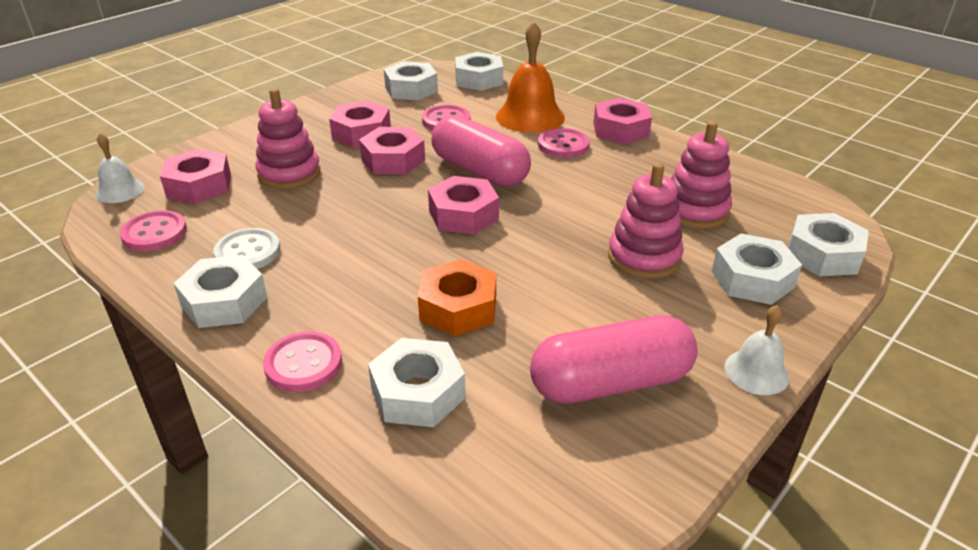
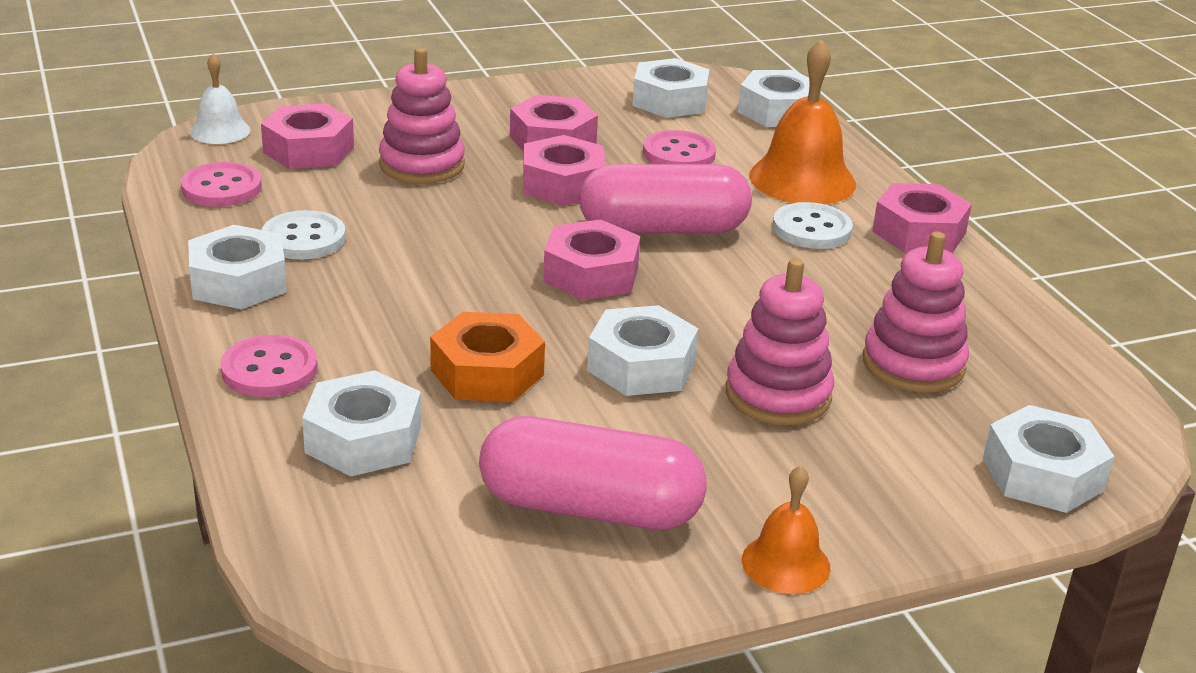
camera: 25 degrees right, 5 degrees down
(480, 171) = (663, 229): pink capsule -> pink capsule turned 75 degrees counterclockwise
(563, 145) = (811, 229): pink button -> white button
(752, 279) = (901, 467): white nut -> white nut (641, 366)
(756, 372) = (786, 563): white bell -> orange bell

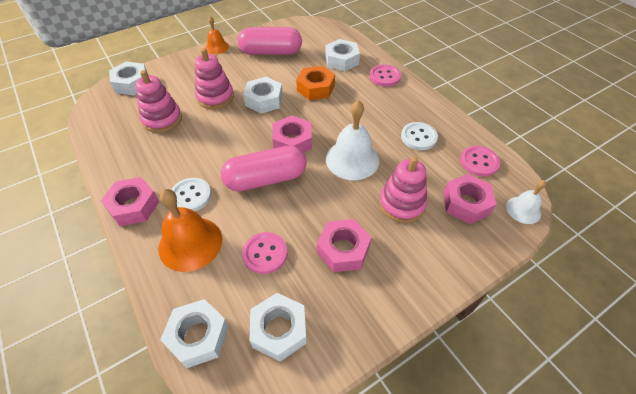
camera: 170 degrees right, 20 degrees up
(238, 282) = (424, 109): white nut -> none
(474, 228) = (352, 159): none -> white bell
(563, 184) = (323, 205): pink nut -> none

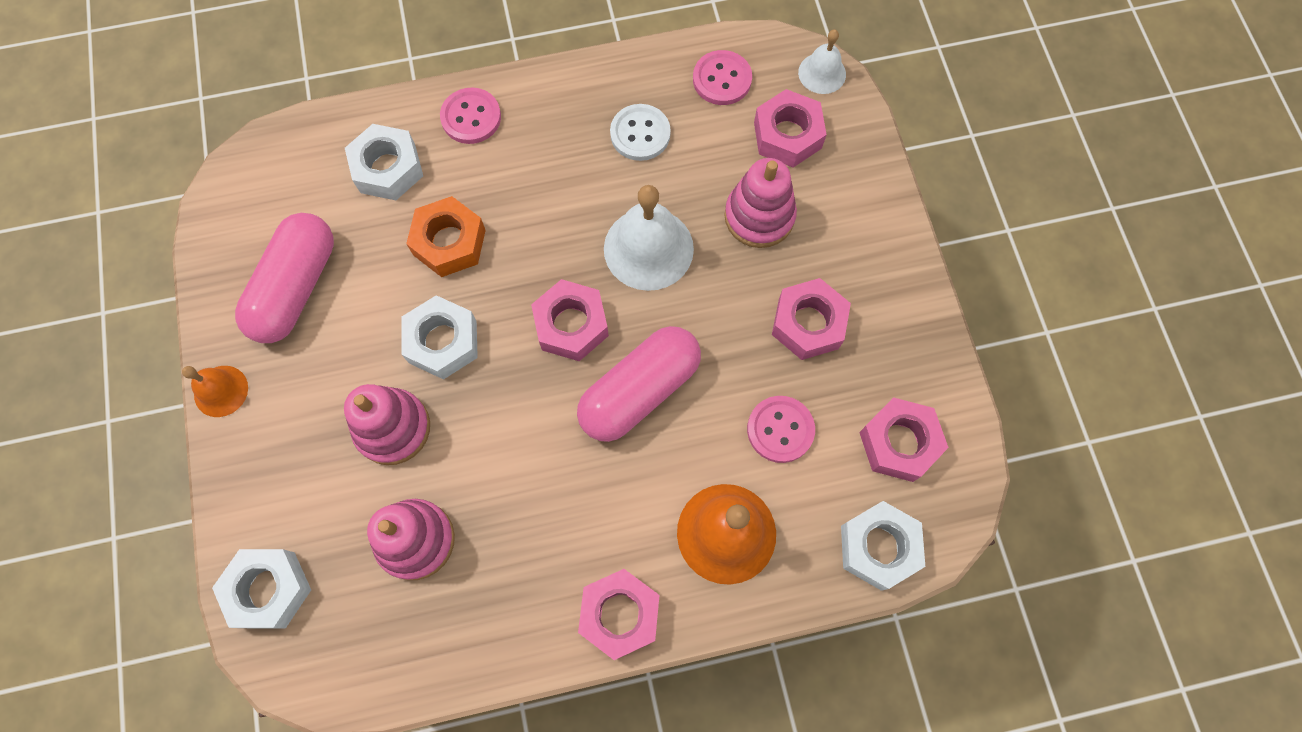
camera: 70 degrees left, 20 degrees up
(191, 196) = (632, 517): white button -> none
(265, 179) = (639, 391): pink capsule -> pink capsule turned 45 degrees clockwise
(279, 330) = (899, 442): white nut -> pink nut

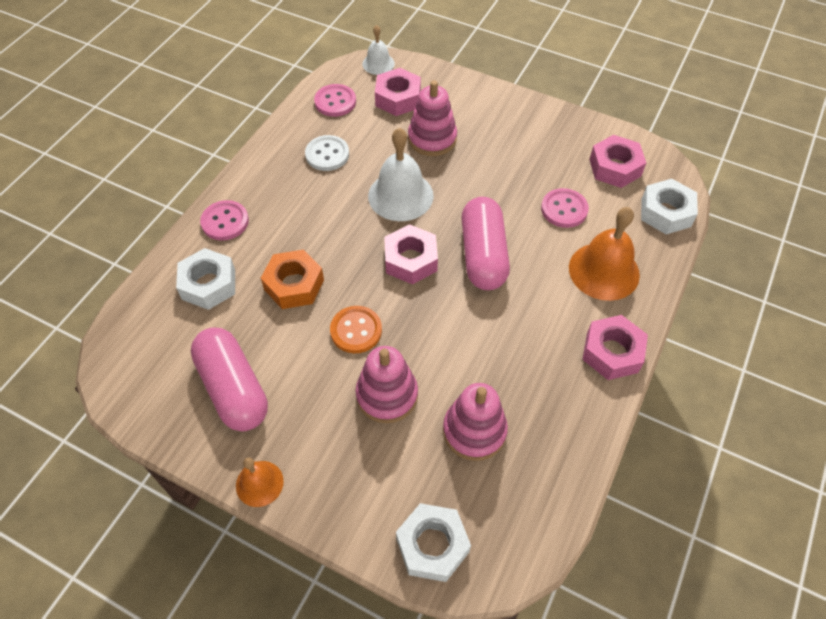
camera: 50 degrees left, 15 degrees down
(443, 342) = (356, 330): white nut -> orange button
(808, 324) = (514, 159): pink nut -> none

